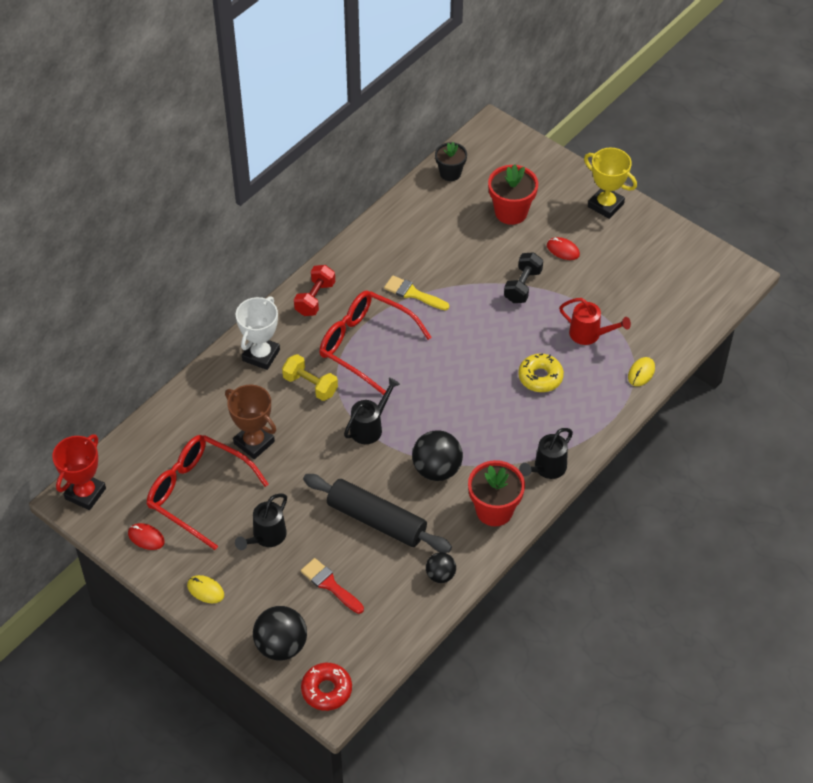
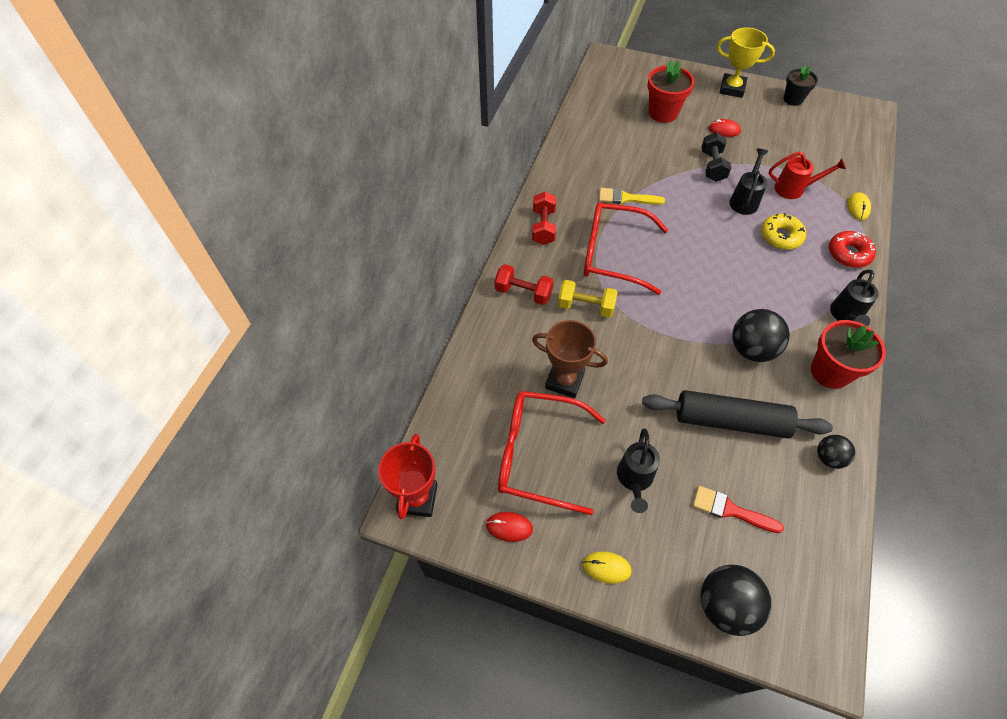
camera: 20 degrees left, 5 degrees up
(261, 355) = (523, 292): white trophy -> red dumbbell
(326, 690) = (807, 643): red donut -> red donut (848, 254)
(369, 427) = (664, 329): black watering can -> black watering can (744, 200)
(450, 173) = (595, 97): black flower pot -> black flower pot (793, 99)

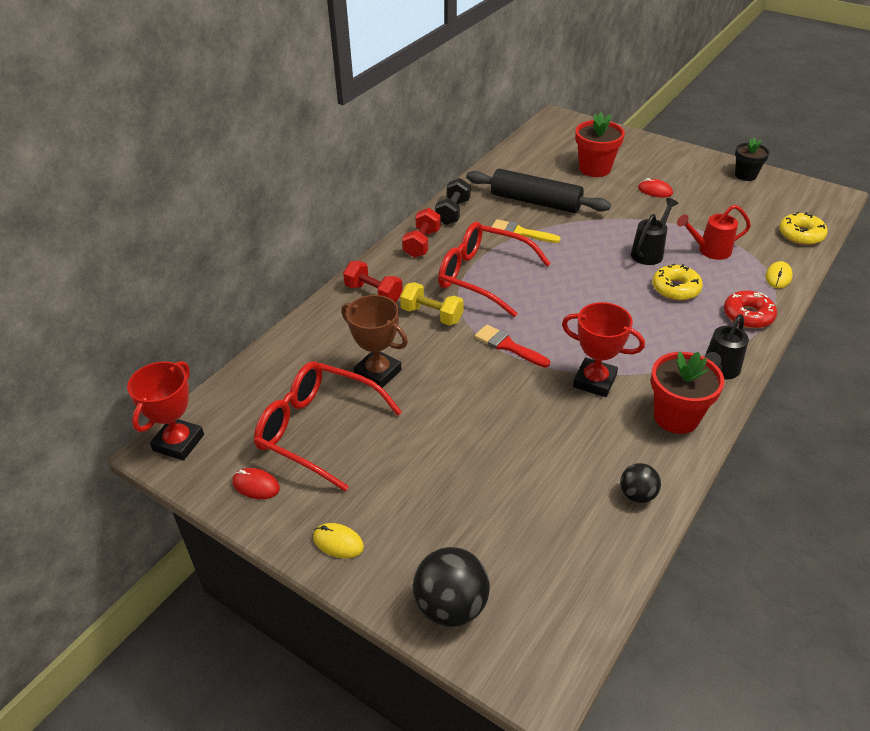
camera: 15 degrees right, 15 degrees down
(634, 479) = (408, 470): black watering can -> none
(712, 166) = (627, 219): black dumbbell -> black dumbbell (453, 212)
(730, 421) = (539, 440): black rolling pin -> black rolling pin (535, 202)
(730, 510) = (500, 520): red brush -> red brush (508, 346)
(732, 89) = (680, 158): yellow trophy -> none
(751, 349) = (594, 381): black ball -> red trophy
(793, 189) = (710, 250): red watering can -> red watering can turned 150 degrees clockwise
(860, 158) = (801, 235): none -> yellow donut

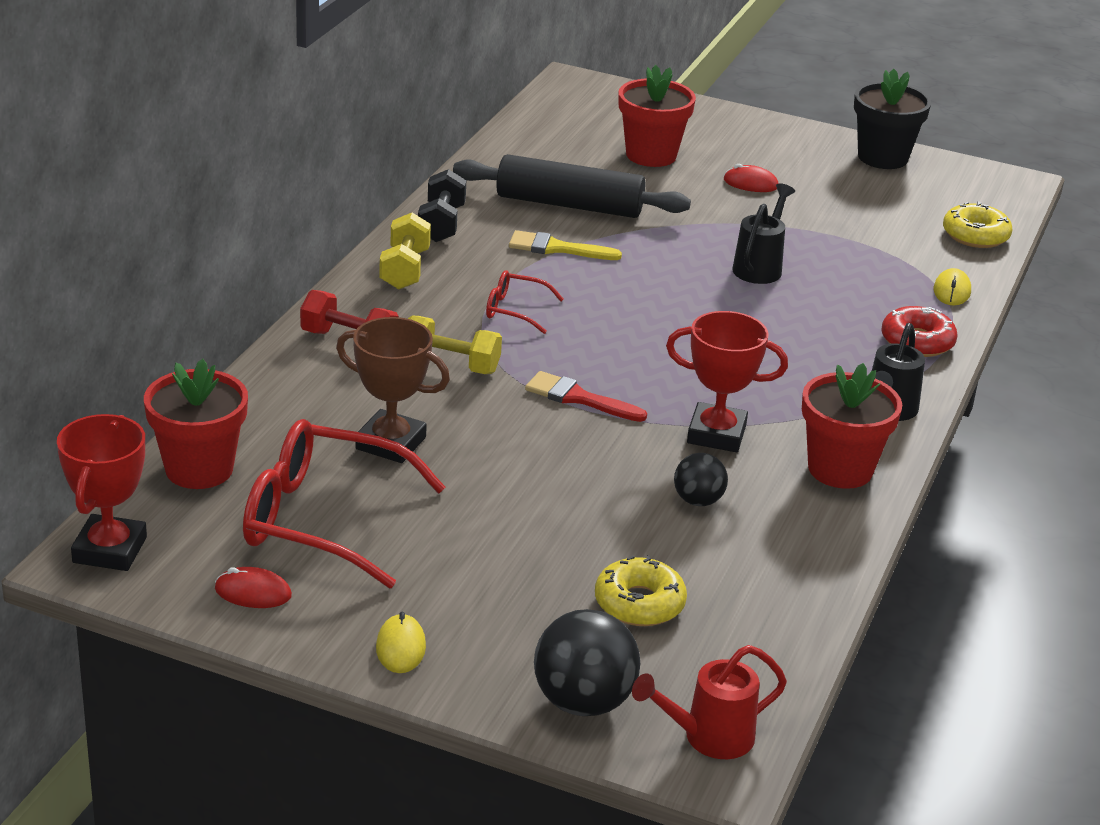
camera: 15 degrees left, 10 degrees down
(253, 384) = (199, 469): none -> red flower pot
(338, 542) = (400, 647): yellow mouse -> yellow mouse turned 75 degrees clockwise
(422, 244) = (405, 270): red dumbbell -> yellow dumbbell
(483, 276) = (515, 310): red glasses -> red glasses, size x0.48
(637, 495) = (805, 561): black ball -> black ball (698, 501)
(675, 288) = (808, 313): yellow donut -> yellow donut (639, 603)
(710, 250) = (848, 261): red watering can -> red watering can (709, 737)
(745, 175) = (882, 157): black flower pot -> black flower pot, size x1.51

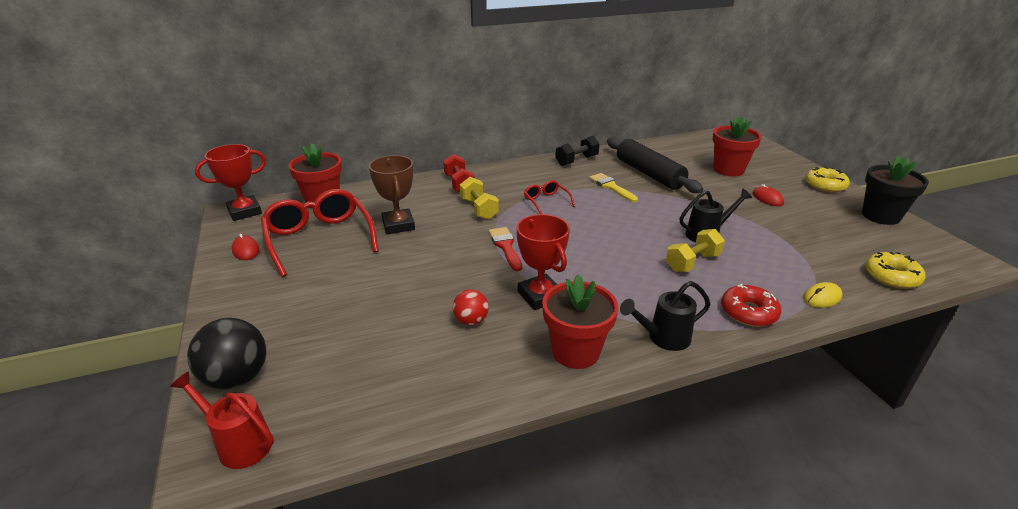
camera: 50 degrees right, 0 degrees up
(400, 647) = (237, 302): yellow mouse -> none
(405, 270) = (530, 170): yellow dumbbell -> yellow dumbbell (692, 262)
(639, 603) = (350, 350): yellow donut -> yellow donut (825, 185)
(698, 501) = (471, 321): black ball -> red ball

